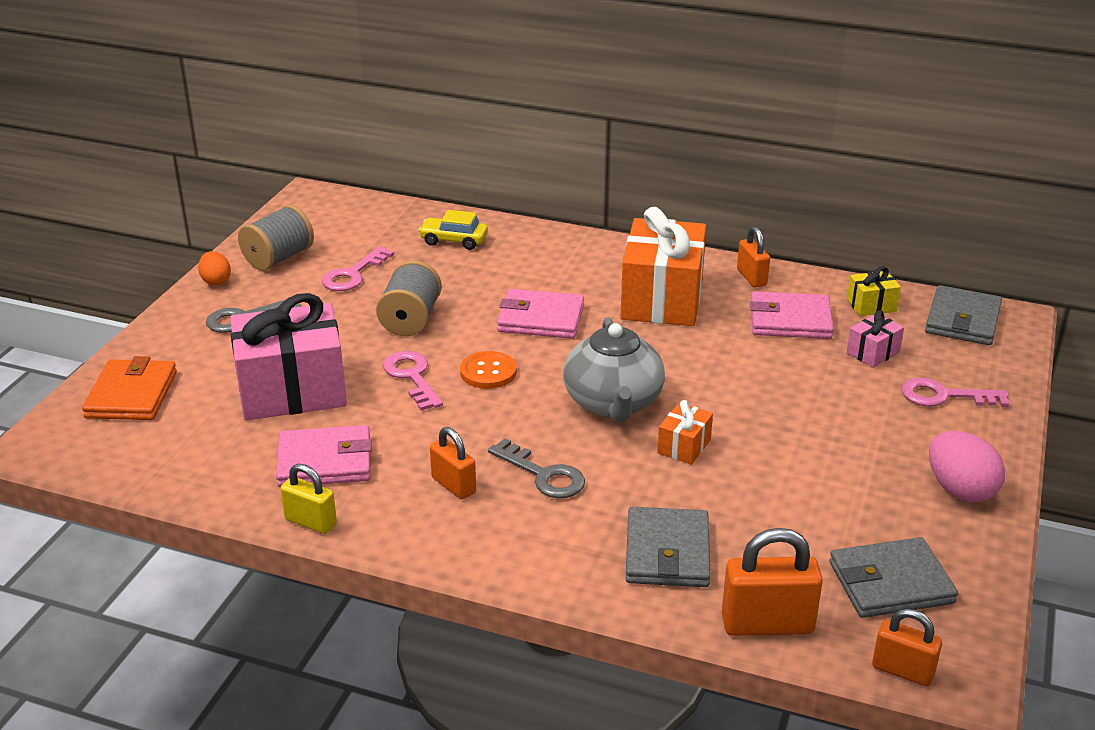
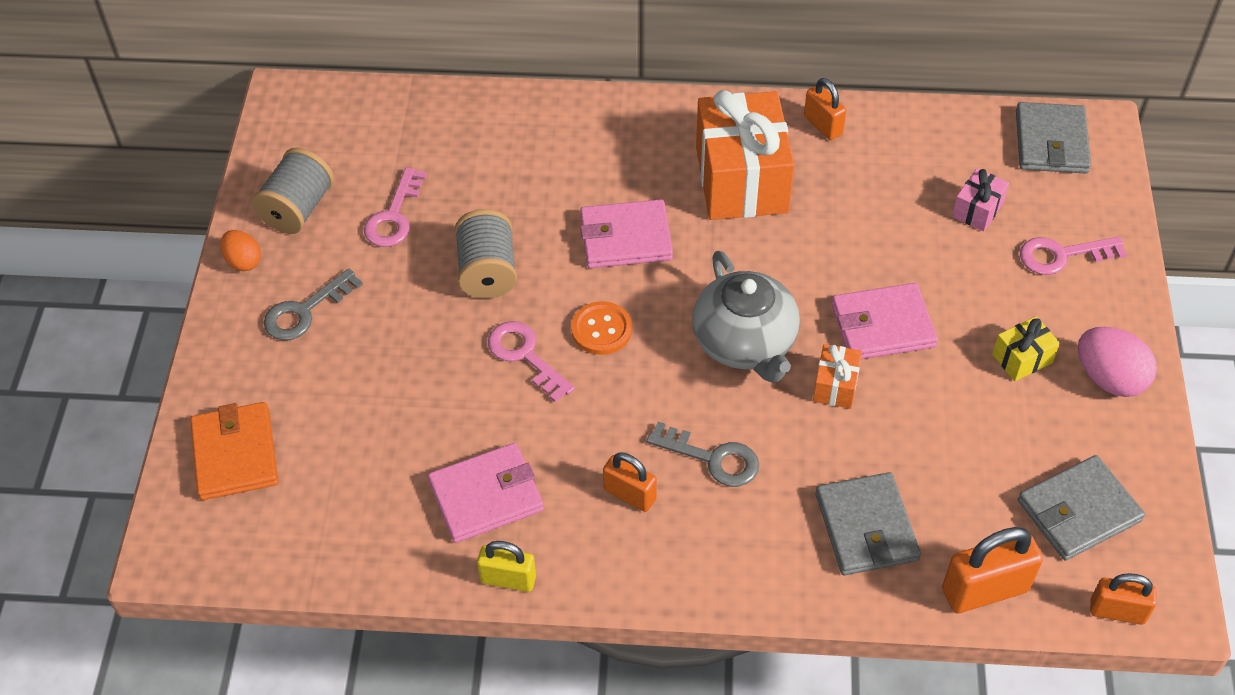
camera: 15 degrees left, 20 degrees up
(292, 390) = (406, 406): pink gift -> none
(454, 240) = (483, 137): yellow car -> none
(790, 320) = (882, 181): pink wallet -> pink wallet (882, 325)
(871, 305) = (956, 141): yellow gift -> yellow gift (1022, 358)

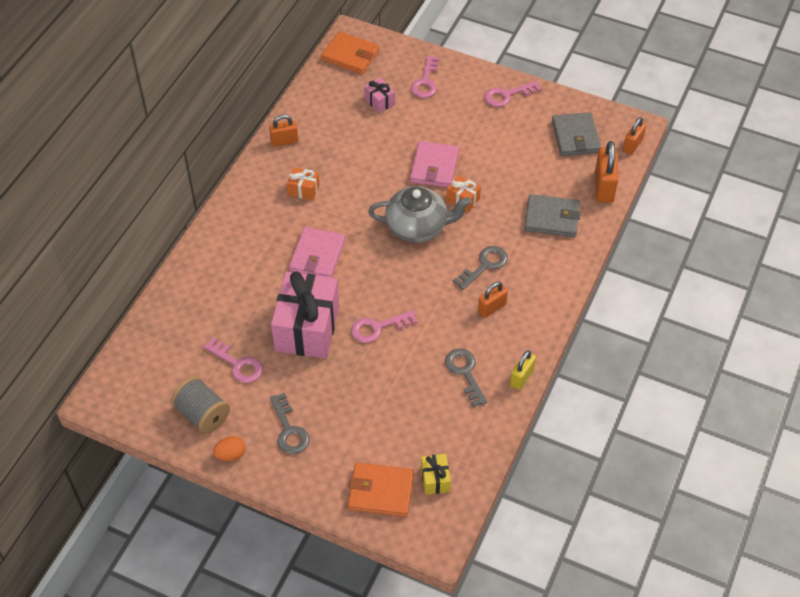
camera: 70 degrees left, 0 degrees up
(486, 496) = (465, 373): pink wallet -> grey key
(487, 271) = (307, 328): grey spool -> pink gift
(601, 330) = (377, 287): orange button -> none
(741, 180) = (303, 190): orange gift -> orange gift, size x0.44
(1022, 358) = (480, 122): yellow gift -> yellow gift (435, 479)
(1051, 142) = (350, 55): grey wallet -> orange wallet
(1109, 378) = (507, 95): pink egg -> pink key

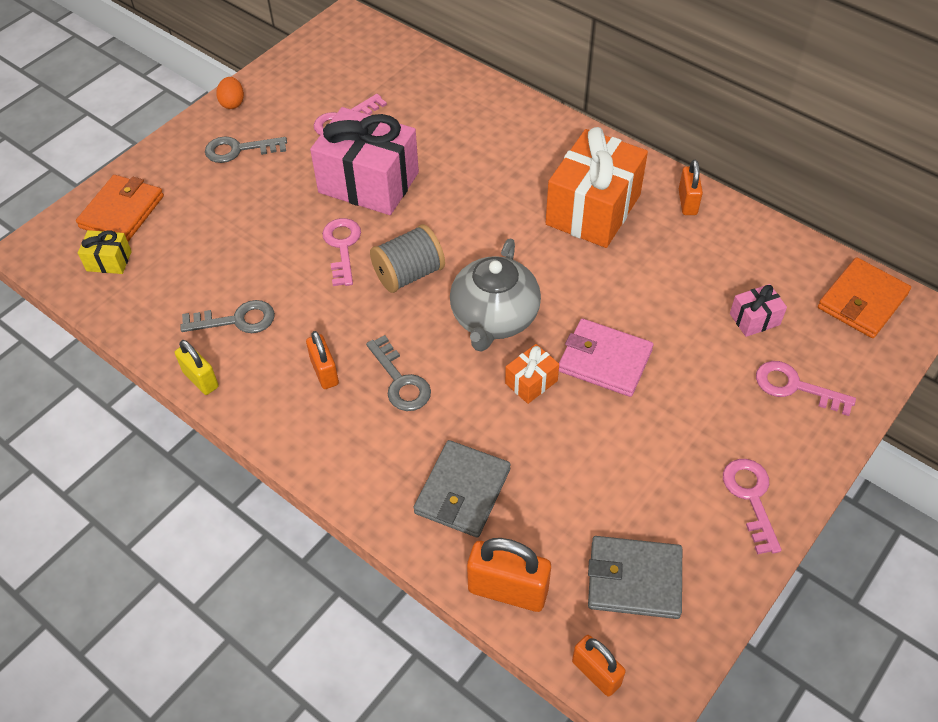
camera: 105 degrees right, 0 degrees up
(202, 414) = (292, 88): grey spool -> grey spool (409, 274)
(303, 190) = (593, 209): orange gift -> orange gift, size x2.26
(317, 255) = (477, 207): pink wallet -> none

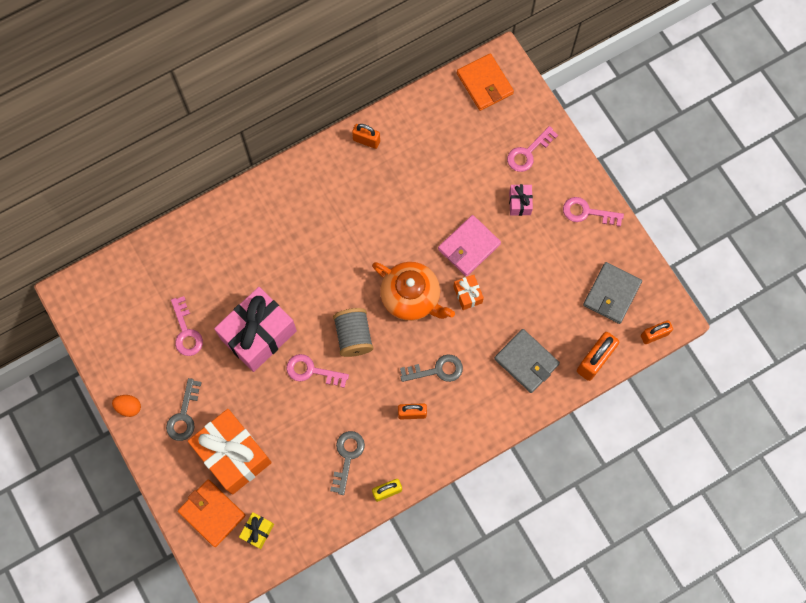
camera: 70 degrees left, 20 degrees up
(494, 318) = (411, 297): grey teapot -> orange teapot
(593, 209) = (347, 200): orange gift -> orange gift (233, 455)
(754, 319) = (473, 149): pink gift -> pink gift (519, 203)

